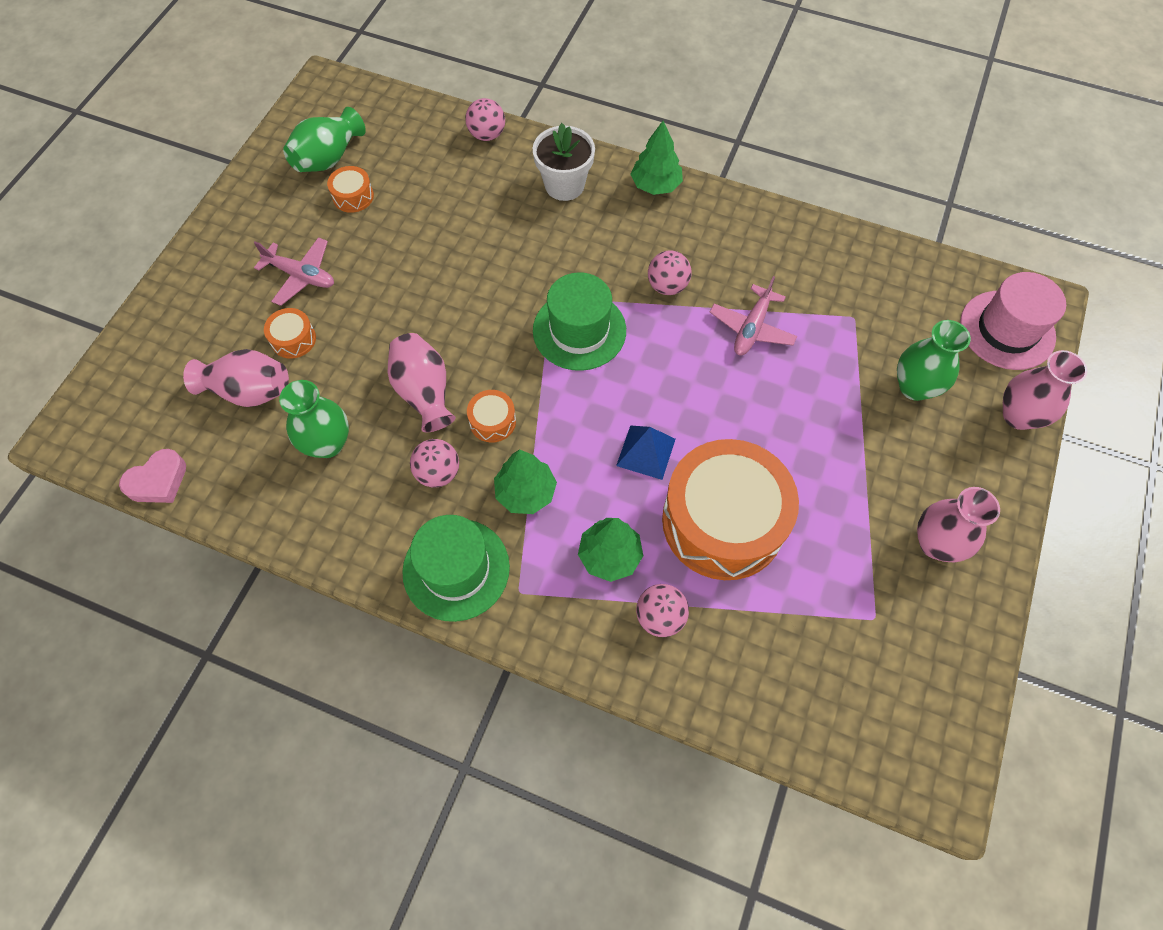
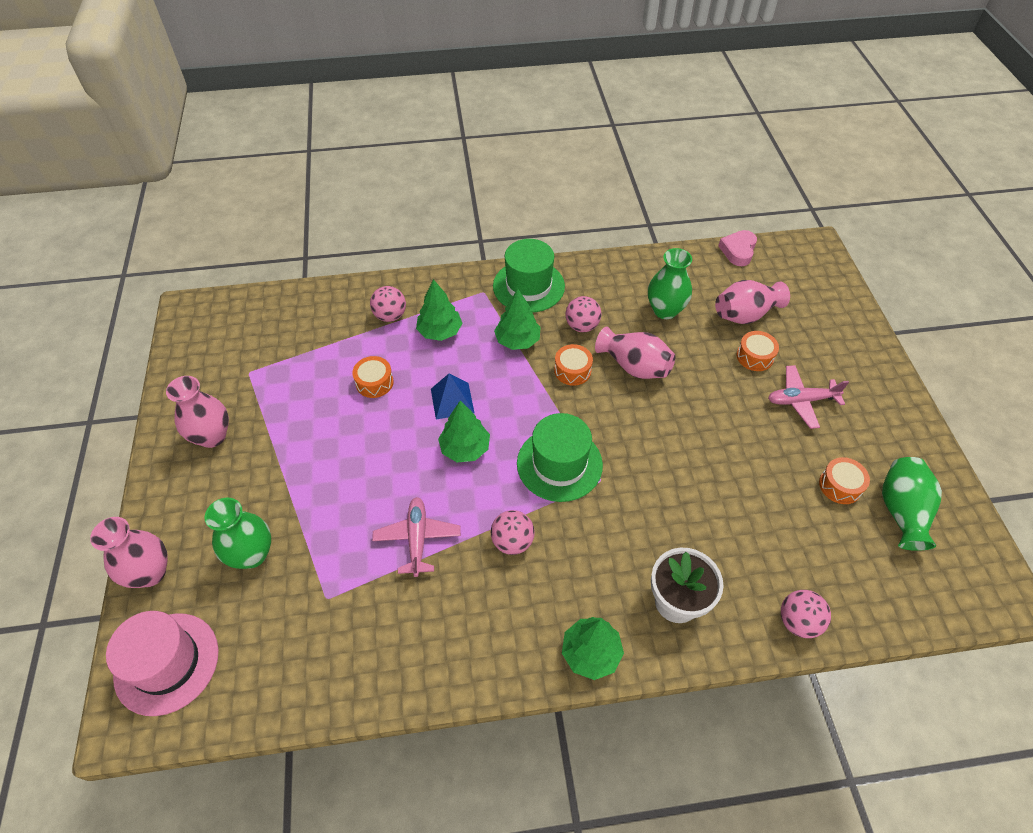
camera: 150 degrees right, 10 degrees down
(662, 391) = (465, 448): none -> green tree
(723, 521) = (374, 382): orange drum -> orange drum, size x0.40

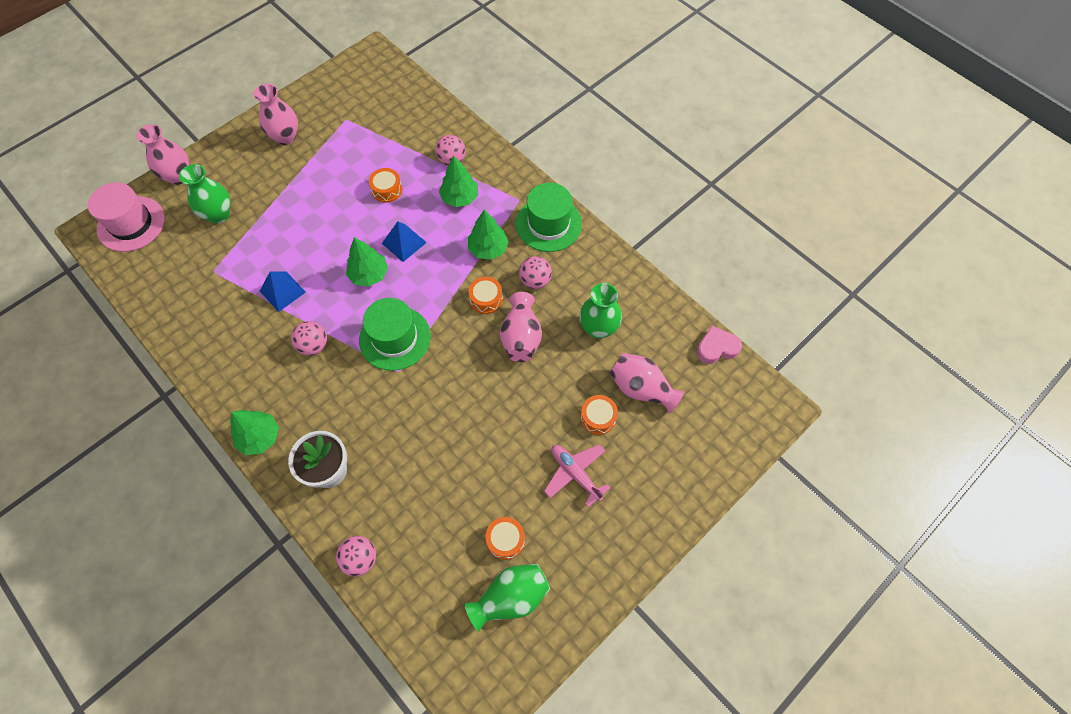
camera: 55 degrees right, 10 degrees up
(417, 539) = (282, 291): pink plane -> blue pyramid

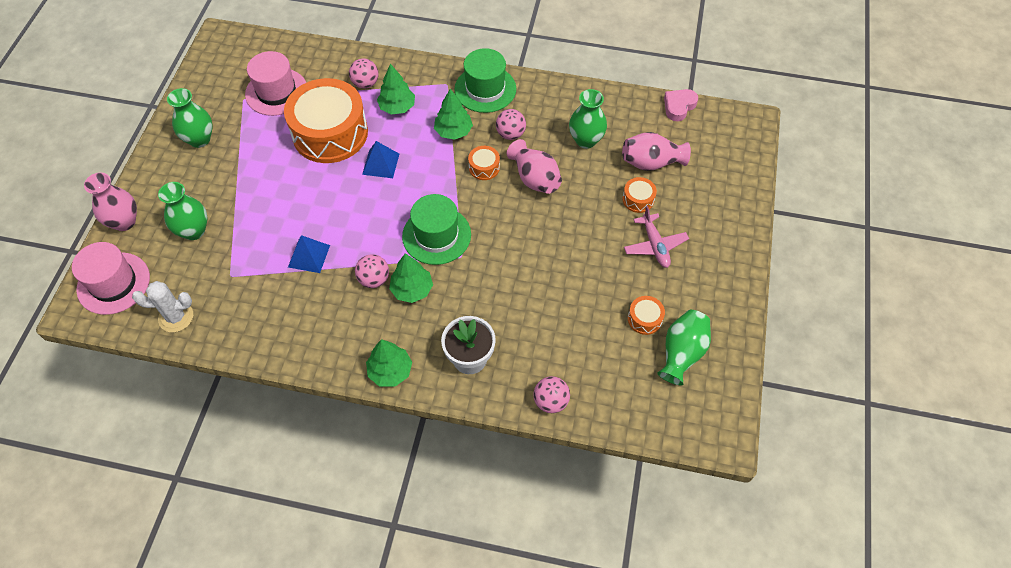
camera: 35 degrees left, 5 degrees down
(149, 281) = (176, 317): none -> white cactus
(285, 137) = (199, 139): pink vase -> green vase
(369, 274) = (373, 202): green tree -> green tree (412, 289)
(375, 128) = (276, 92): none -> pink hat
(387, 190) = (330, 133): orange drum -> orange drum, size x2.49
(575, 474) = (655, 245): pink plane -> pink plane turned 120 degrees counterclockwise

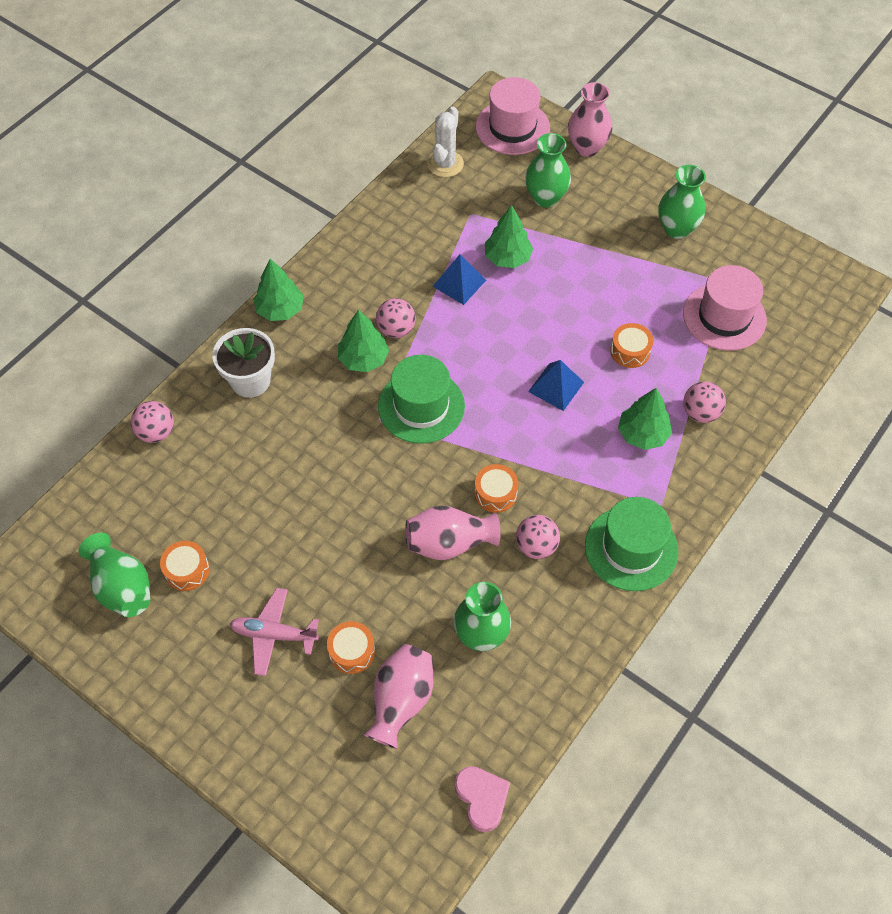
camera: 115 degrees right, 0 degrees up
(330, 133) = (630, 351): orange drum -> orange drum, size x0.40
(453, 131) = (572, 482): green tree -> green tree (507, 258)

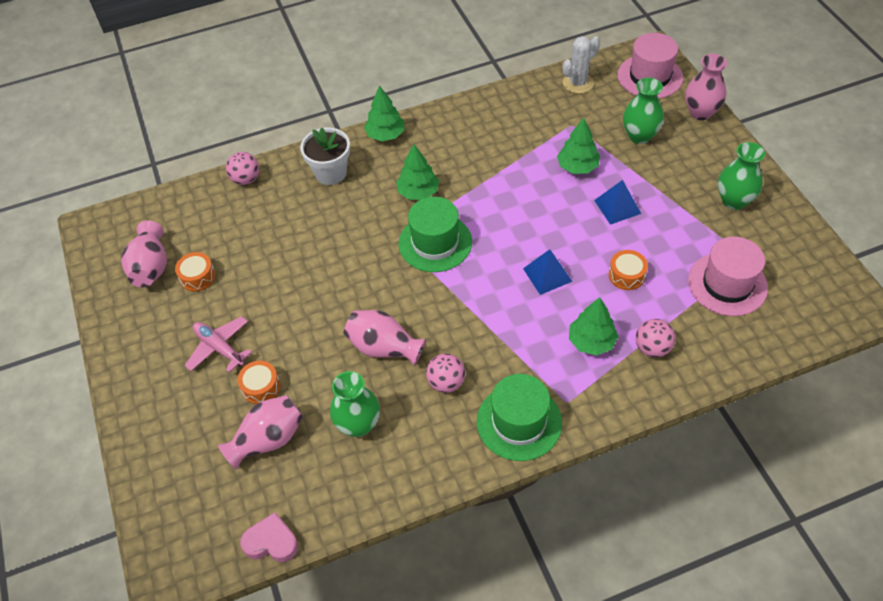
camera: 35 degrees right, 5 degrees down
(122, 587) = (151, 267): green vase -> pink vase
(396, 330) = (456, 182): pink ball -> none
(459, 283) = (527, 169): blue pyramid -> blue pyramid (617, 206)
(482, 798) = (271, 542): pink heart -> pink heart turned 90 degrees counterclockwise
(495, 493) = (444, 329): orange drum -> none

